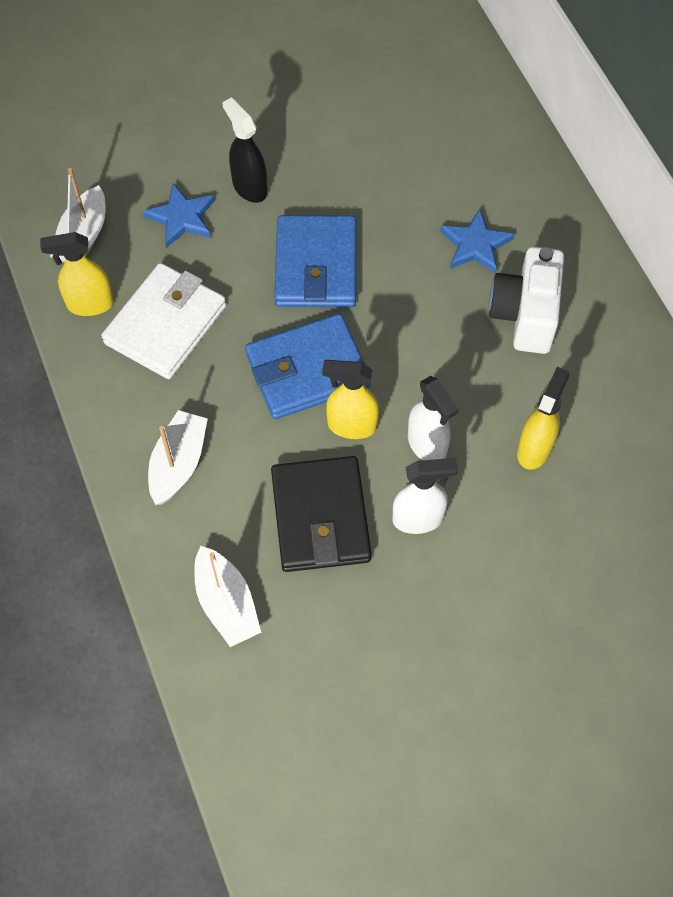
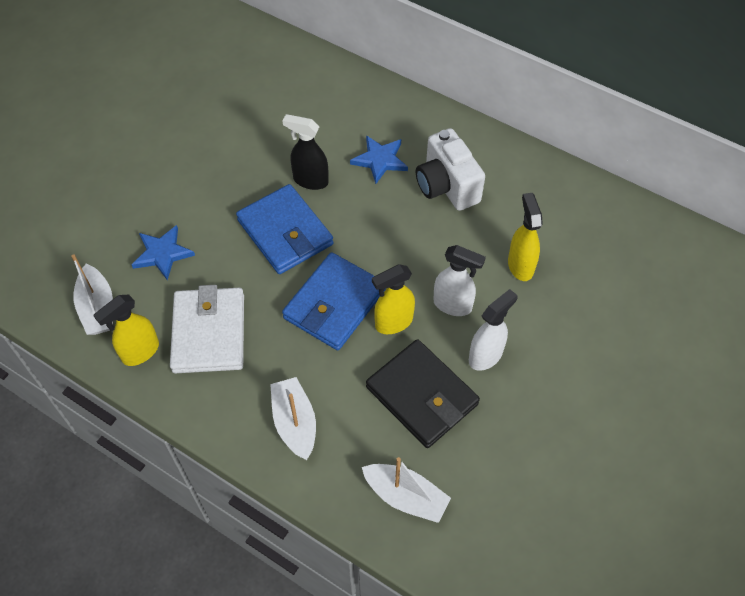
camera: 35 degrees left, 5 degrees down
(249, 187) = (196, 206): black spray bottle -> black spray bottle (310, 180)

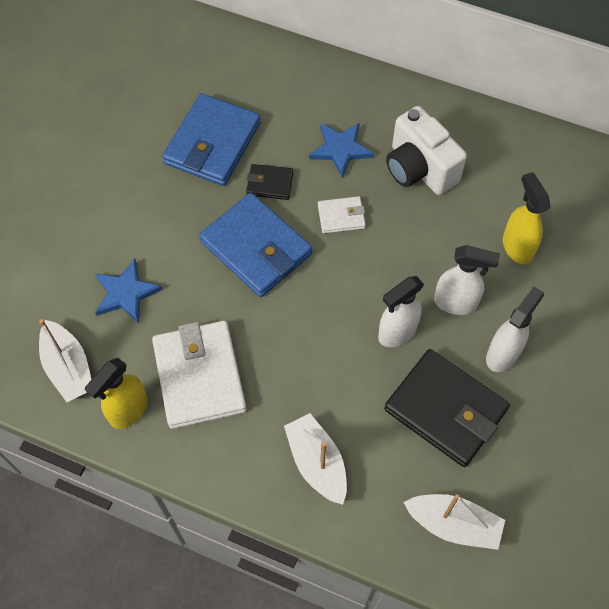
camera: 10 degrees left, 5 degrees up
(310, 180) = (270, 184): black spray bottle -> black wallet
(334, 304) = (329, 322): blue wallet -> blue wallet (213, 143)
(367, 217) = (341, 216): none -> white wallet
(393, 322) = (396, 332): yellow spray bottle -> white spray bottle

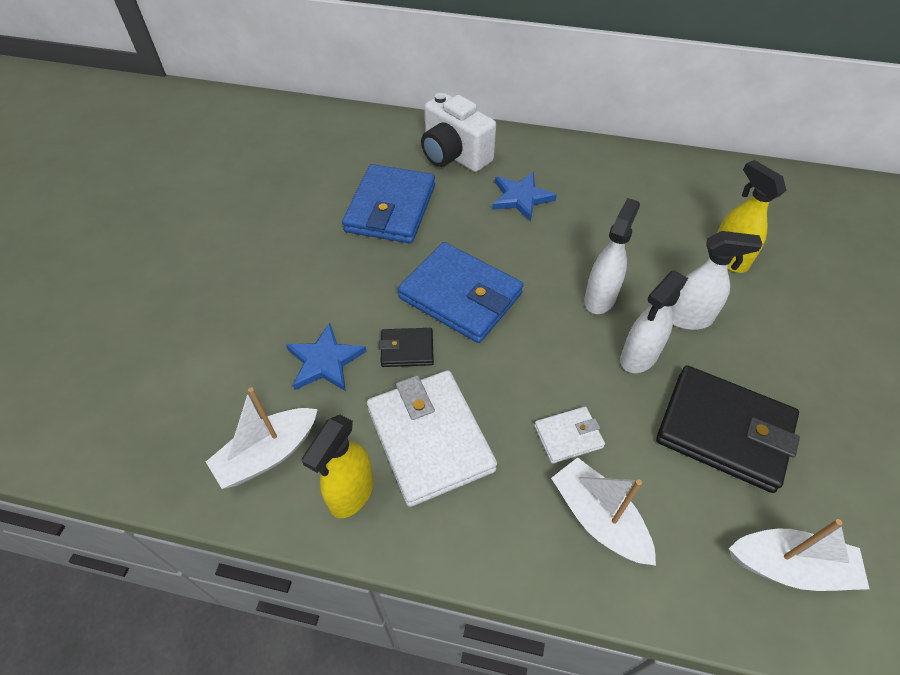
camera: 10 degrees left, 10 degrees down
(68, 367) = (268, 454): white boat -> white boat turned 90 degrees clockwise
(270, 184) = (458, 236): black wallet -> black wallet (407, 349)
(341, 216) = (541, 255): white wallet -> white wallet (568, 436)
(419, 169) = (604, 204): white camera -> white camera (454, 156)
(503, 354) = (759, 362): white spray bottle -> white spray bottle (600, 298)

